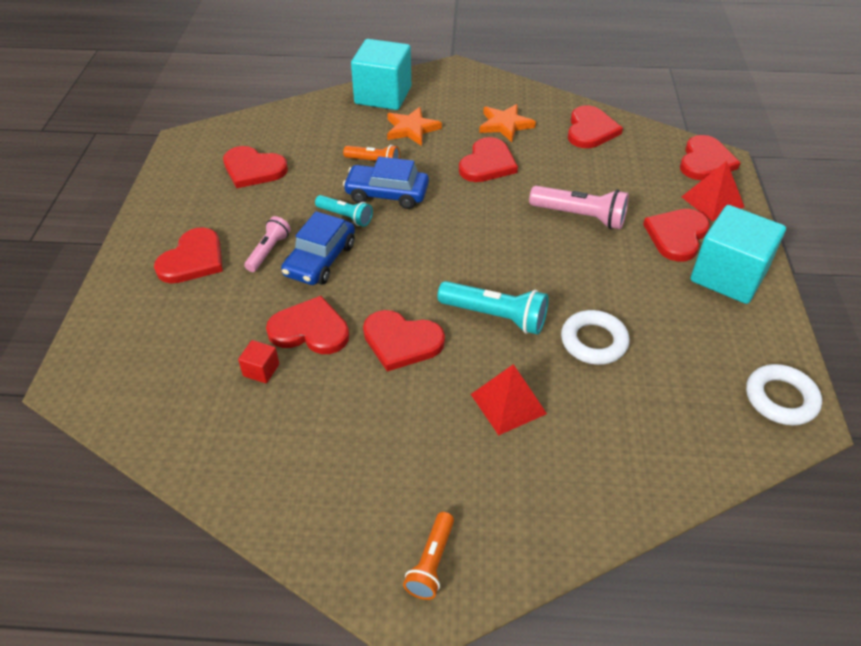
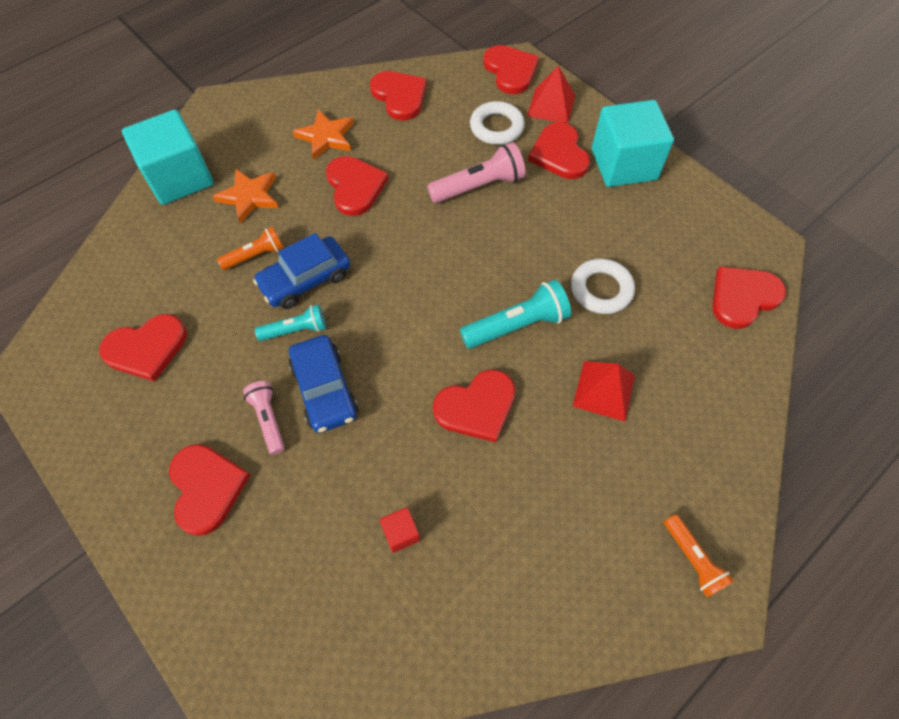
camera: 45 degrees left, 15 degrees up
(310, 330) = (395, 461): red heart -> red heart (743, 297)
(780, 398) = (744, 239): white ring -> white ring (496, 127)

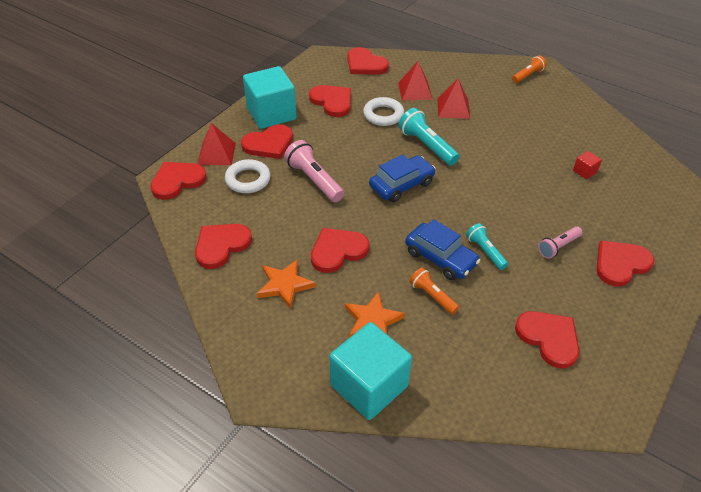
camera: 105 degrees left, 15 degrees down
(325, 389) = (521, 224): blue car -> blue car (401, 185)
(476, 407) = (492, 154): red heart -> red heart (332, 102)
(660, 349) = (415, 90): none -> red pyramid

